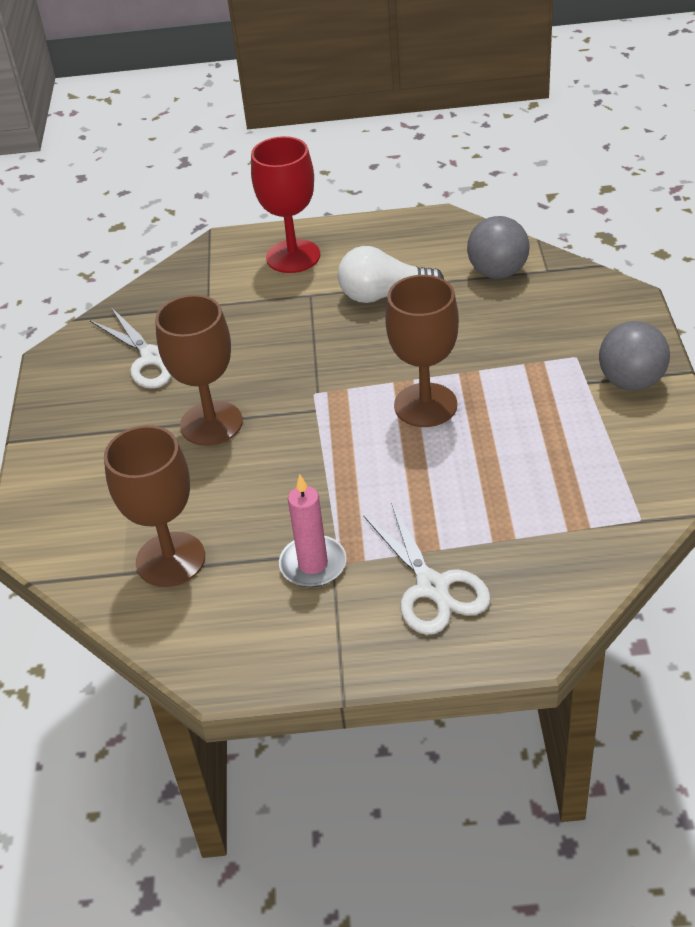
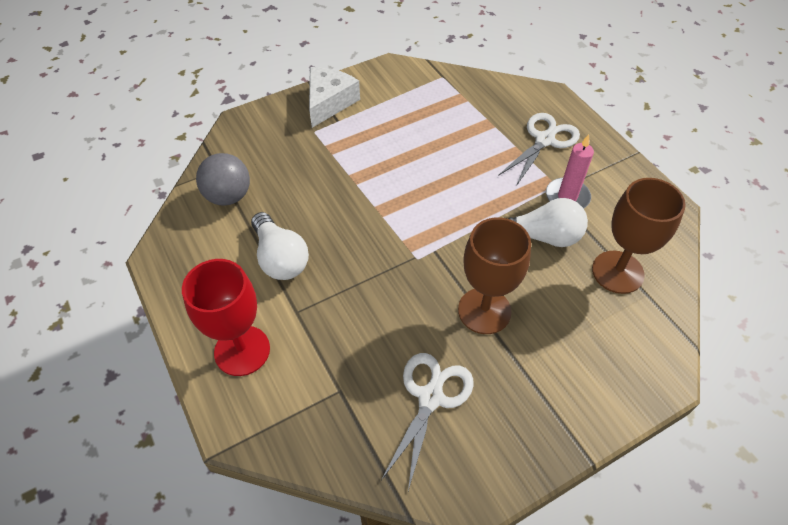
camera: 120 degrees left, 10 degrees up
(269, 511) = (542, 236): none -> white light bulb
(425, 405) = (398, 190): brown goblet -> none
(631, 381) = (329, 102): grey ball -> white cheese

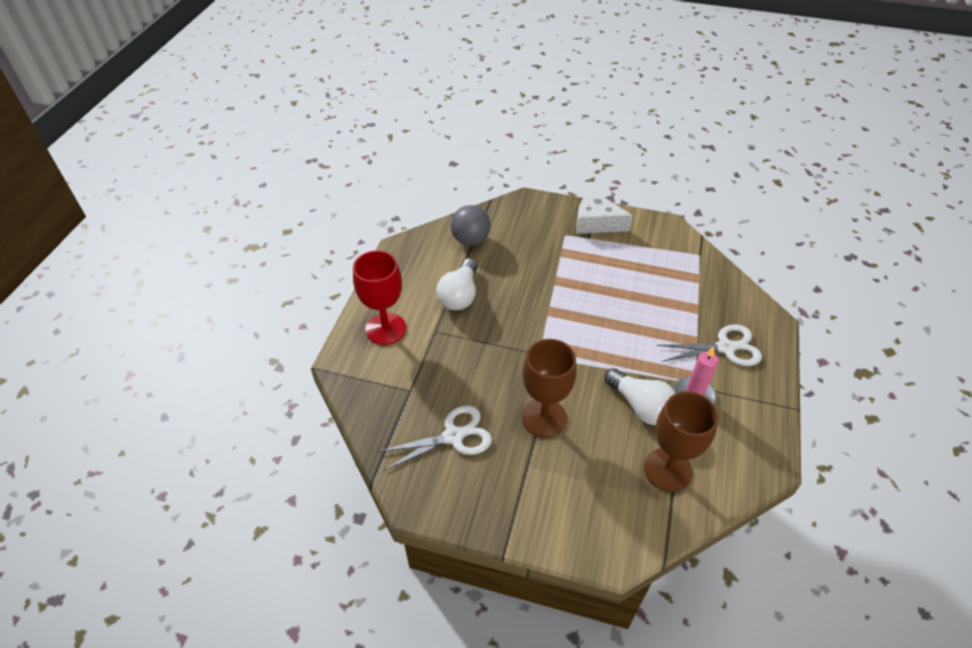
camera: 45 degrees right, 5 degrees down
(329, 102) = (596, 222): white cheese -> white cheese turned 135 degrees counterclockwise

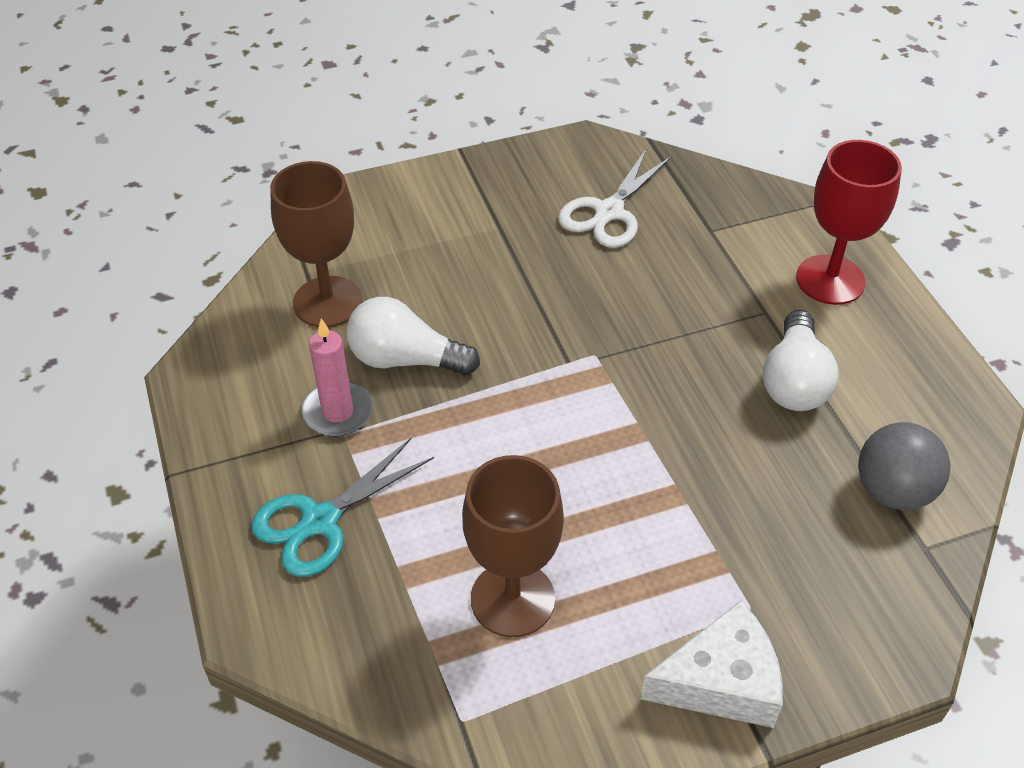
camera: 145 degrees right, 0 degrees up
(460, 295) = (794, 381): white light bulb -> white light bulb turned 150 degrees counterclockwise
(544, 418) = (522, 282): brown goblet -> brown goblet (512, 599)
(725, 347) = (320, 521): white scissors -> turquoise scissors

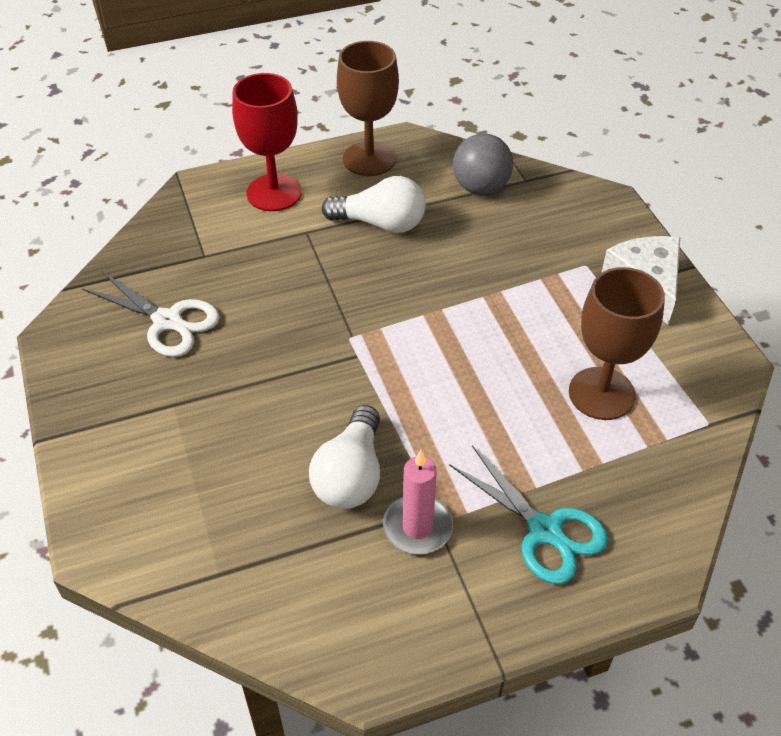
camera: 90 degrees left, 0 degrees up
(327, 302) = (266, 549): brown goblet -> brown goblet (369, 159)

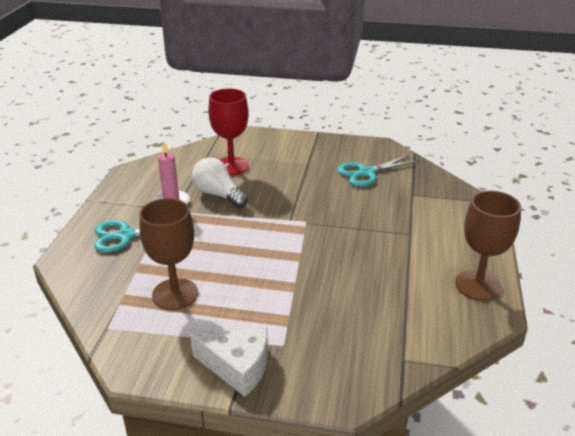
camera: 120 degrees right, 15 degrees down
(167, 321) = (366, 173): white scissors -> turquoise scissors
(274, 193) = (459, 232): red goblet -> red goblet (231, 166)
(380, 223) = (398, 265): white light bulb -> none
(480, 188) = (409, 329): grey ball -> none

